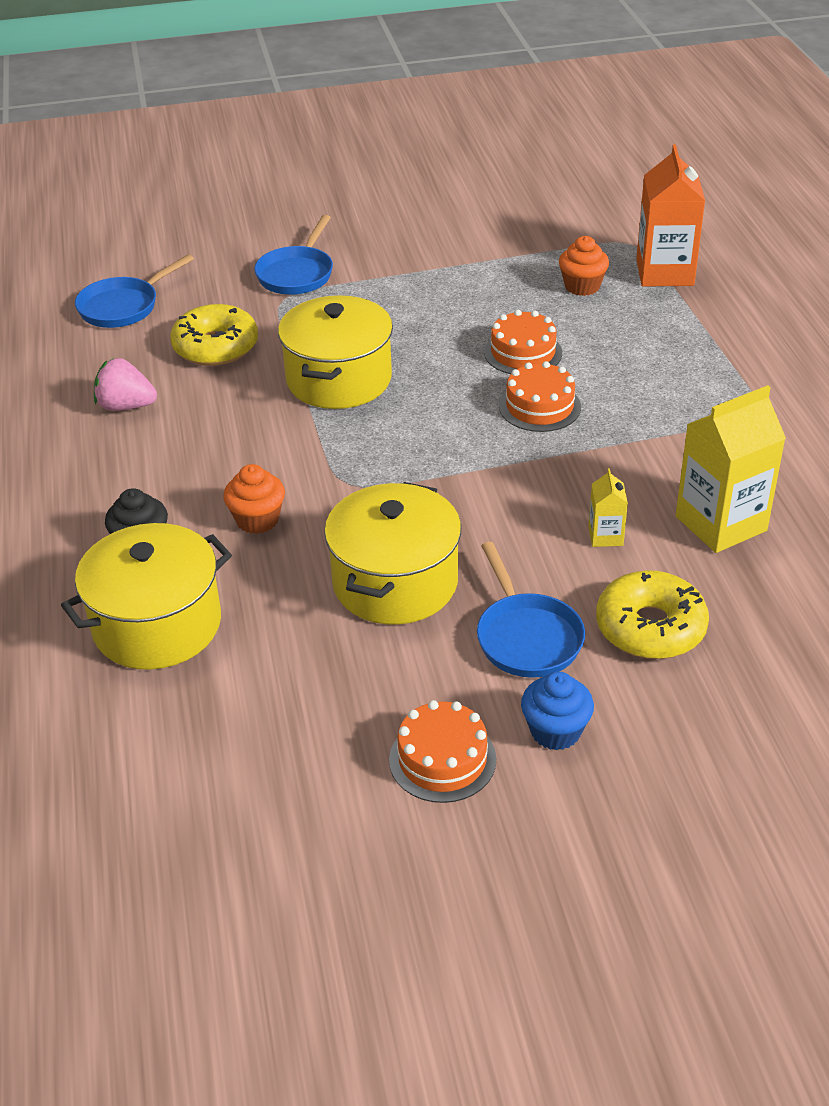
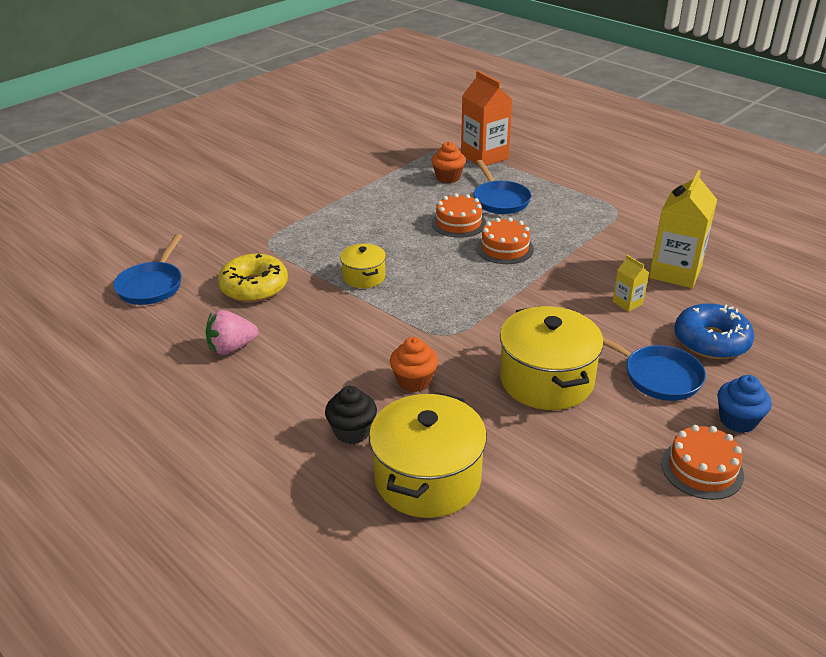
camera: 35 degrees left, 5 degrees down
(297, 274) = (259, 225): blue pan -> blue pan (499, 200)
(339, 379) = (364, 277): yellow pot -> yellow pot, size x0.54
(650, 627) = (711, 341): yellow donut -> blue donut

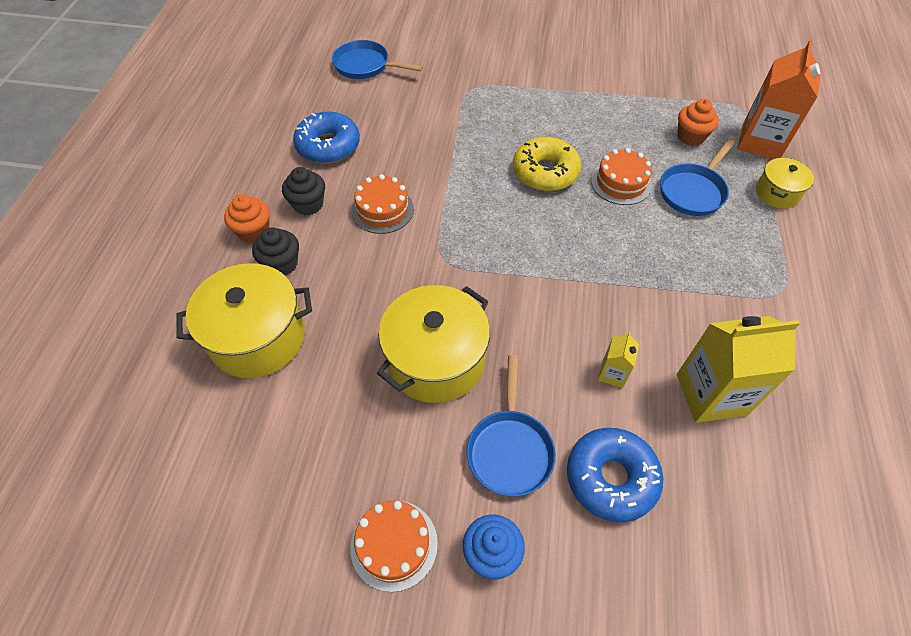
camera: 55 degrees right, 20 degrees up
(152, 285) = (365, 66): blue pan -> blue pan turned 45 degrees clockwise
(232, 348) = (328, 146): pink strawberry -> blue donut
(254, 287) = (409, 115): yellow donut -> yellow donut (545, 172)
(294, 388) = (308, 204): none -> black cupcake
(364, 277) = (478, 166): yellow pot -> yellow pot (777, 193)
(414, 381) = (367, 269): orange cupcake -> orange cupcake (254, 231)
(505, 248) = (613, 235): orange cake -> orange cake (382, 210)

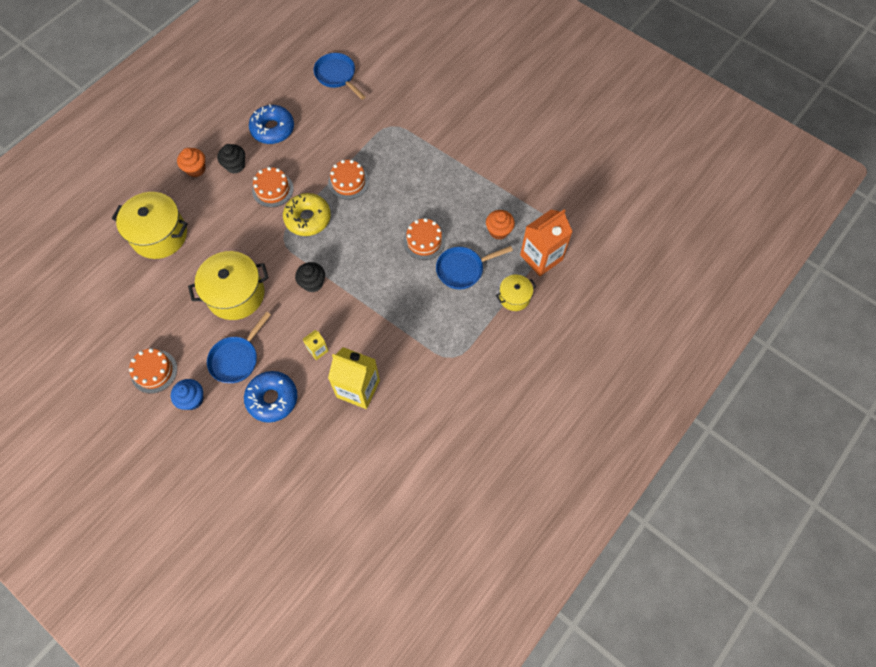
camera: 30 degrees right, 10 degrees up
(282, 264) = (197, 197): black cupcake -> black cupcake (313, 283)
(473, 161) = (348, 182): none -> orange cake
(545, 172) = (384, 211): yellow donut -> yellow donut (308, 218)

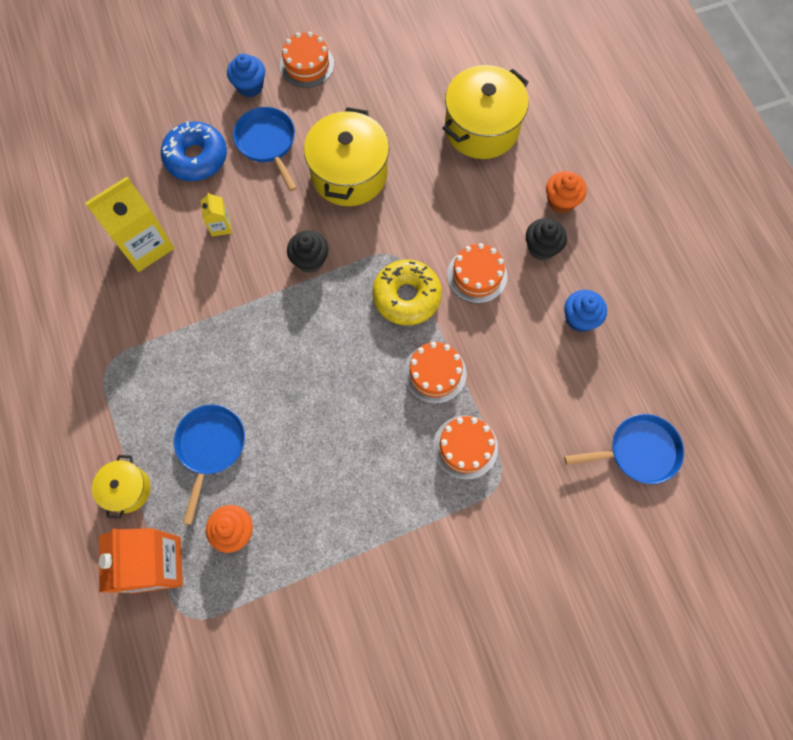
camera: 120 degrees right, 5 degrees up
(273, 129) = (579, 318): blue donut -> blue cupcake
(424, 241) = (283, 421): orange cake -> orange cake (465, 447)

